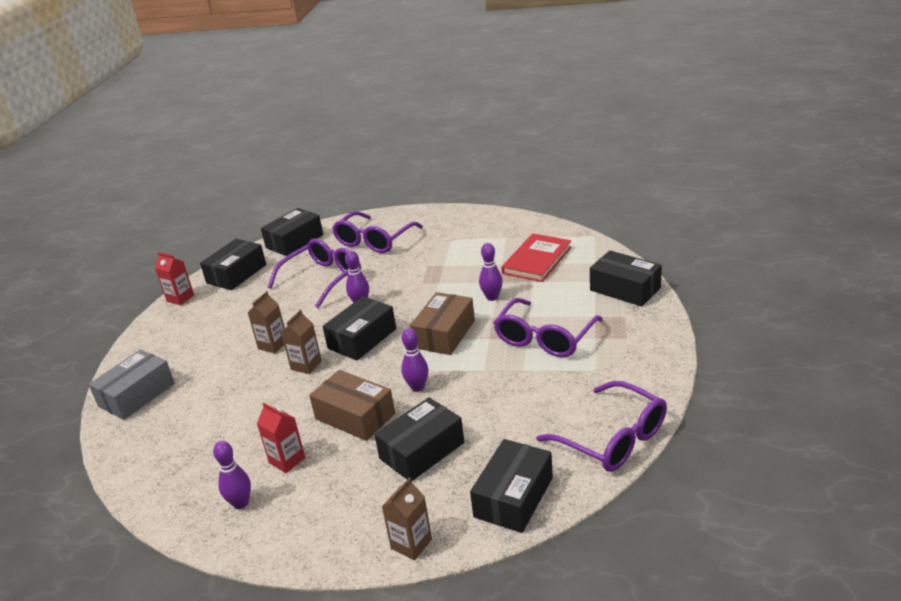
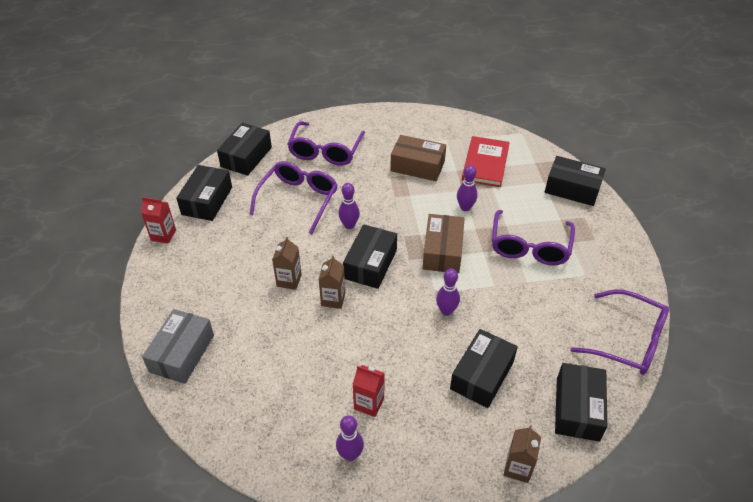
camera: 20 degrees left, 15 degrees up
(355, 416) = (406, 348): brown box -> brown box (417, 166)

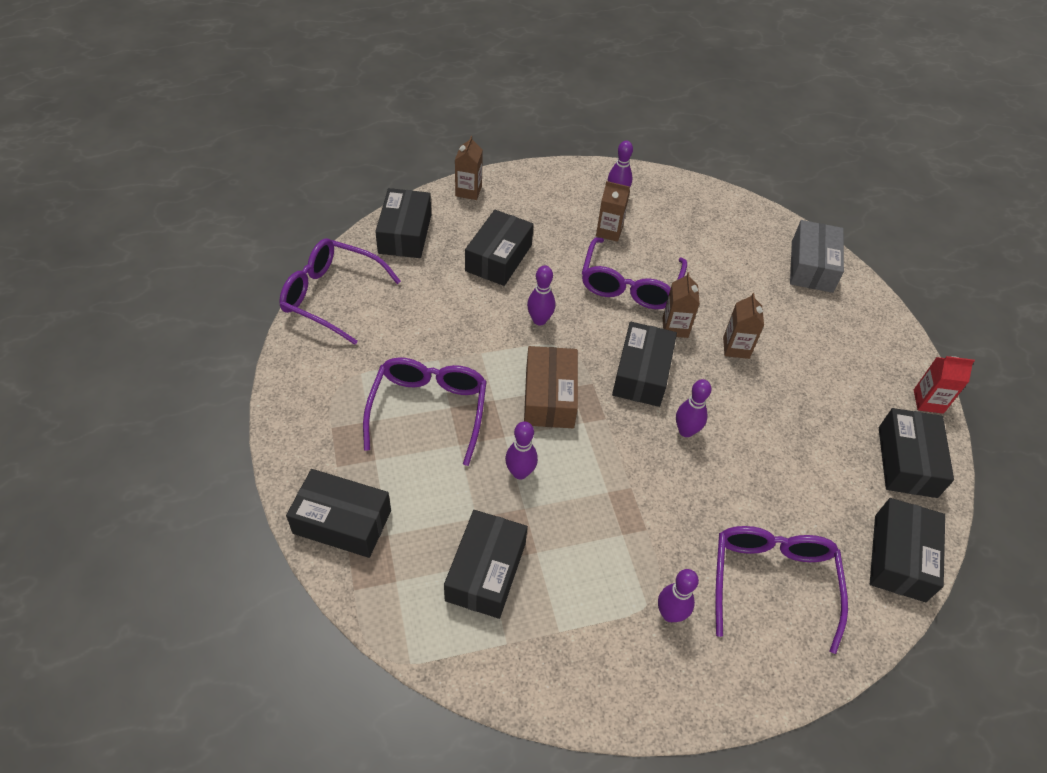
camera: 170 degrees right, 5 degrees up
(298, 200) = (775, 471): purple glasses -> purple glasses (630, 284)
(369, 403) = (609, 231): red carton -> brown carton
(386, 142) = (670, 614): none -> purple bowling pin
(417, 166) = (604, 556): brown box -> none
(485, 163) = (485, 571): red book -> black box

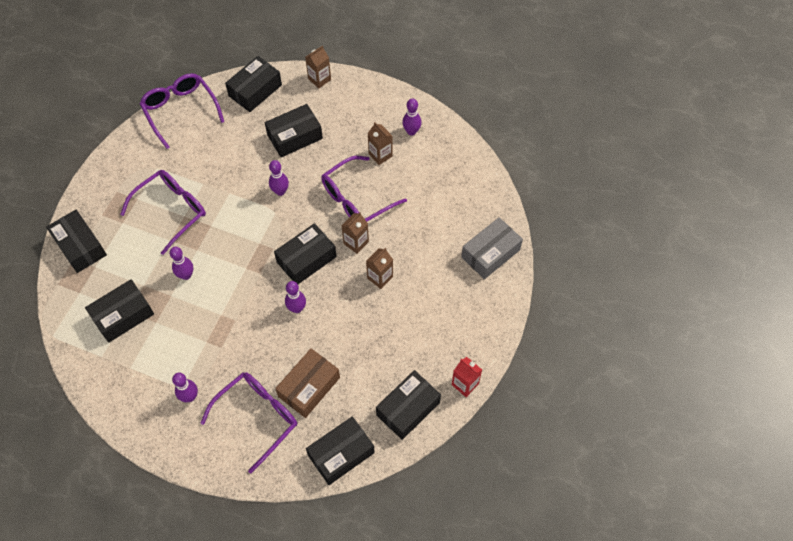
camera: 40 degrees right, 10 degrees up
(549, 397) = (241, 242): brown box -> brown box (309, 387)

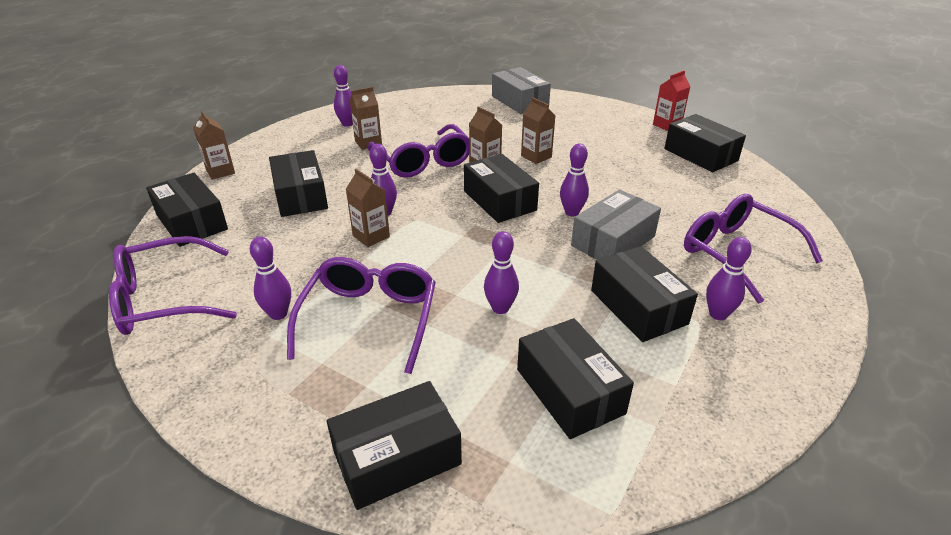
camera: 80 degrees left, 25 degrees down
(171, 211) = (369, 319): purple glasses -> purple glasses turned 45 degrees clockwise
(172, 167) = (278, 314): none -> purple bowling pin
(251, 191) = (371, 236): none -> brown carton
(263, 336) = (613, 241): none -> grey box
(309, 387) = (684, 211): brown box -> none
(341, 454) = (767, 197): black box -> black box (638, 307)

